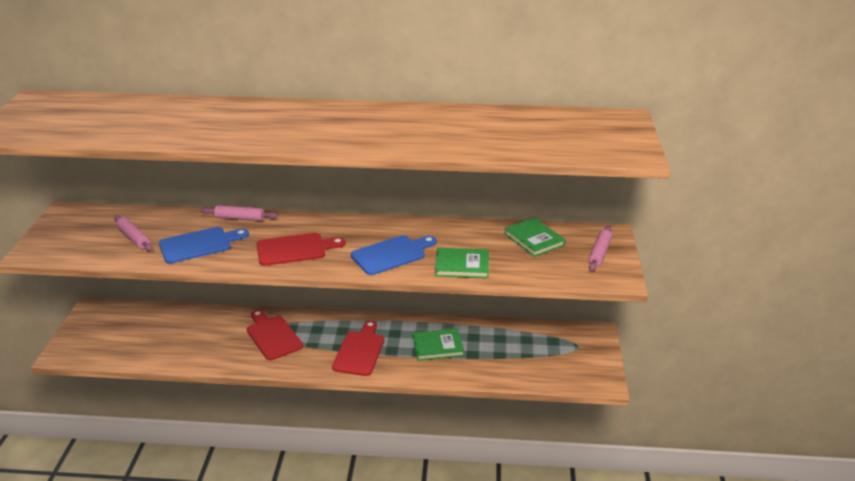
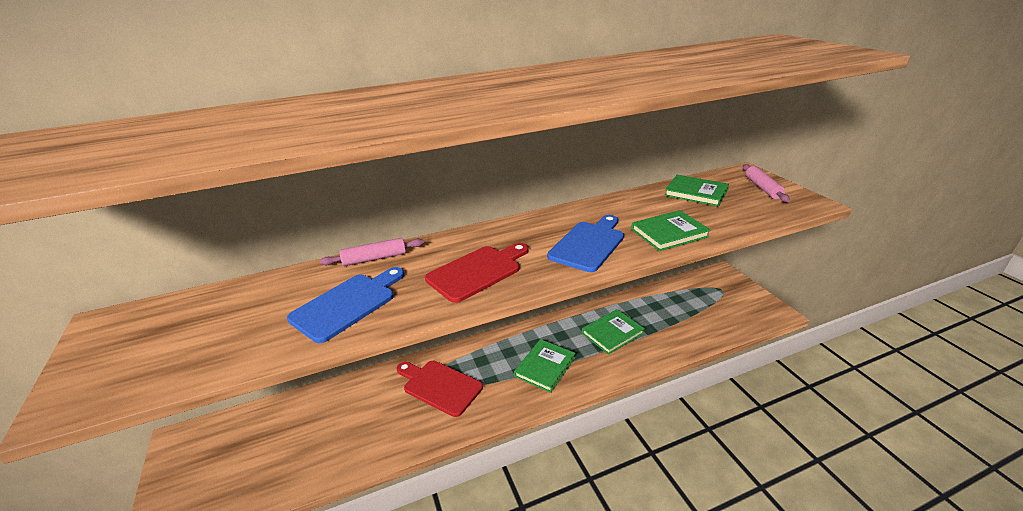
camera: 25 degrees left, 0 degrees up
(134, 238) = (242, 325): pink rolling pin -> none
(359, 351) = (545, 367): red cutting board -> green book

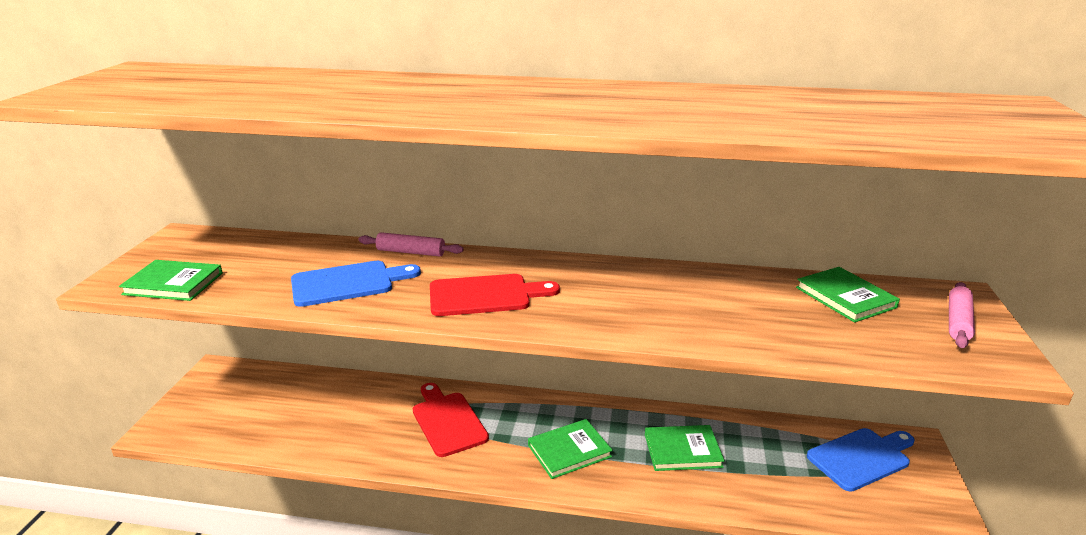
camera: 30 degrees right, 5 degrees down
(588, 244) = (630, 309): blue cutting board -> blue cutting board (861, 458)
(669, 233) = (743, 330): green book -> green book (173, 284)

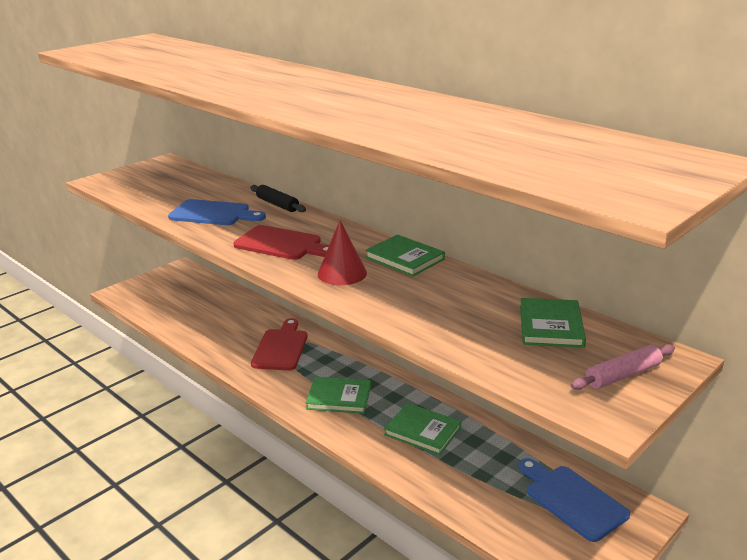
camera: 35 degrees right, 0 degrees up
(173, 284) = (125, 189): green book -> green book (404, 258)
(411, 252) = (277, 204): pink rolling pin -> black rolling pin
(598, 307) = (342, 273): none -> red cone
(861, 458) = (572, 500): blue cutting board -> blue cutting board turned 135 degrees counterclockwise

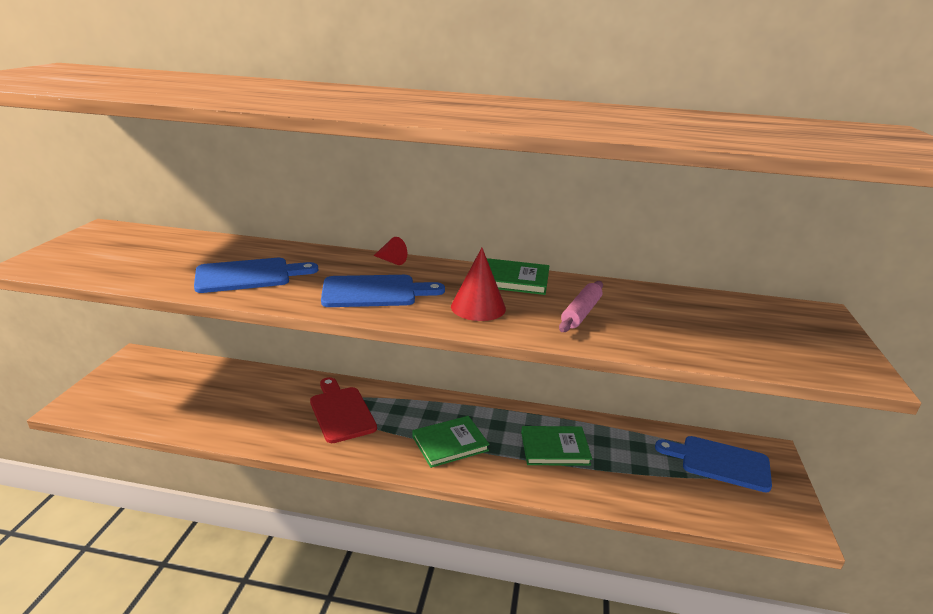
camera: 35 degrees left, 0 degrees up
(277, 204) = (312, 253): black rolling pin -> none
(282, 244) = (374, 292): red cutting board -> blue cutting board
(327, 222) = (391, 261): none -> red cone
(550, 326) = (710, 310): green book -> none
(623, 375) = (815, 335): pink rolling pin -> pink rolling pin (581, 313)

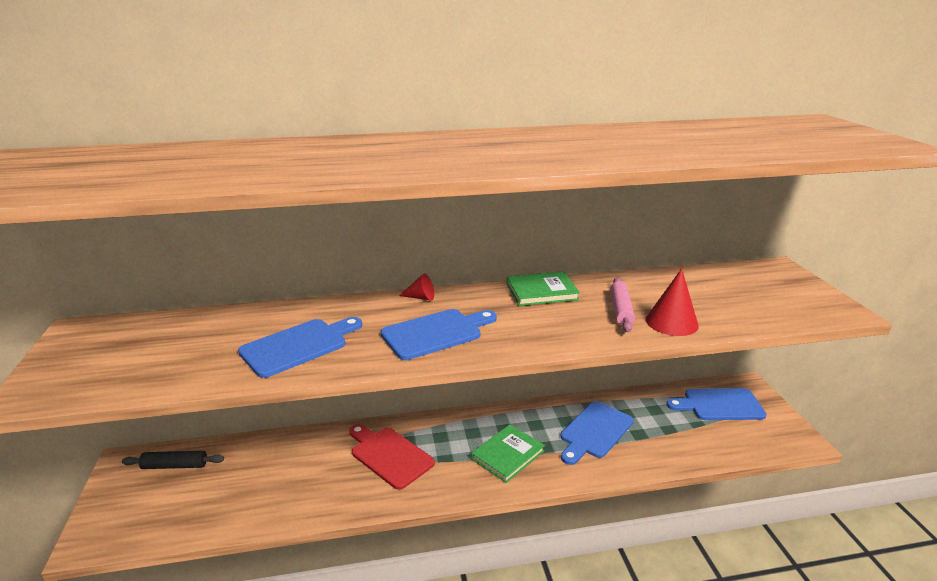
camera: 20 degrees left, 0 degrees up
(168, 370) = (175, 466): none -> black rolling pin
(478, 307) = (537, 325): red cone -> red cone (671, 322)
(555, 448) = (594, 432): green book -> blue cutting board

